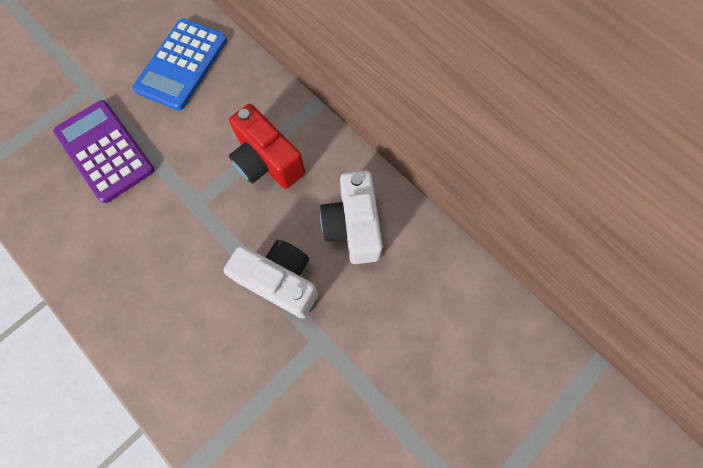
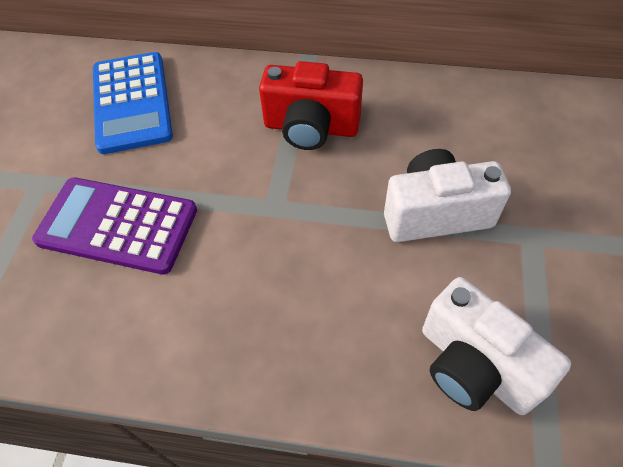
camera: 35 degrees left, 15 degrees down
(353, 226) = (449, 127): white camera -> white camera (474, 366)

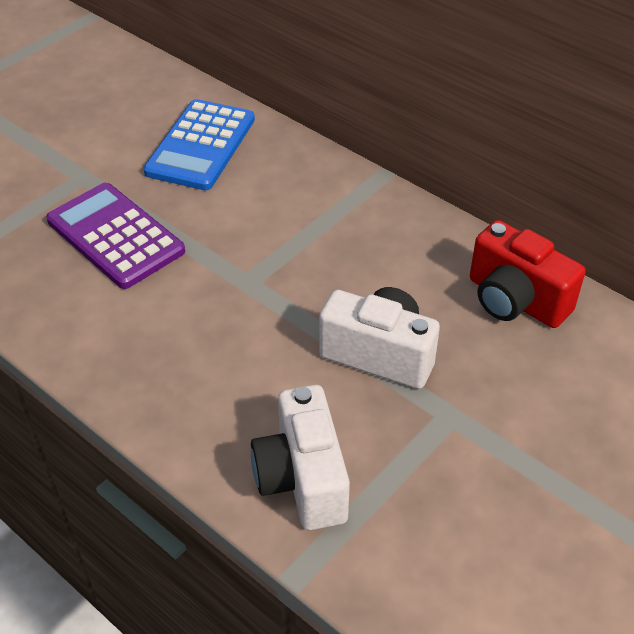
camera: 30 degrees right, 10 degrees down
(311, 128) = (333, 234): red camera -> red camera (515, 300)

